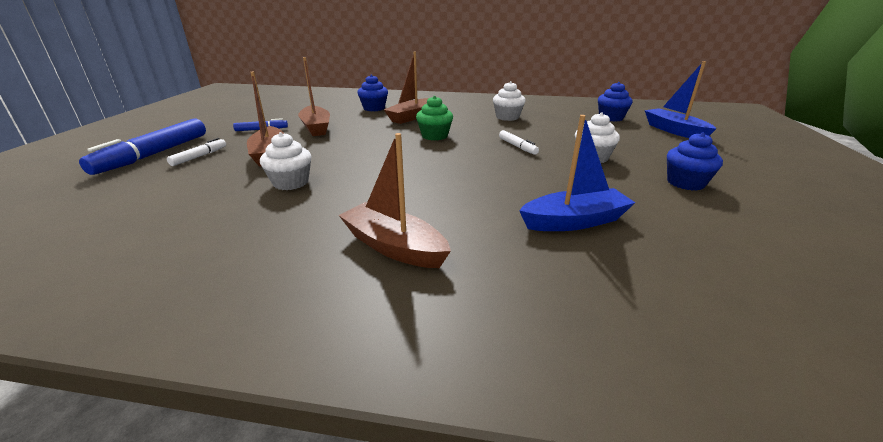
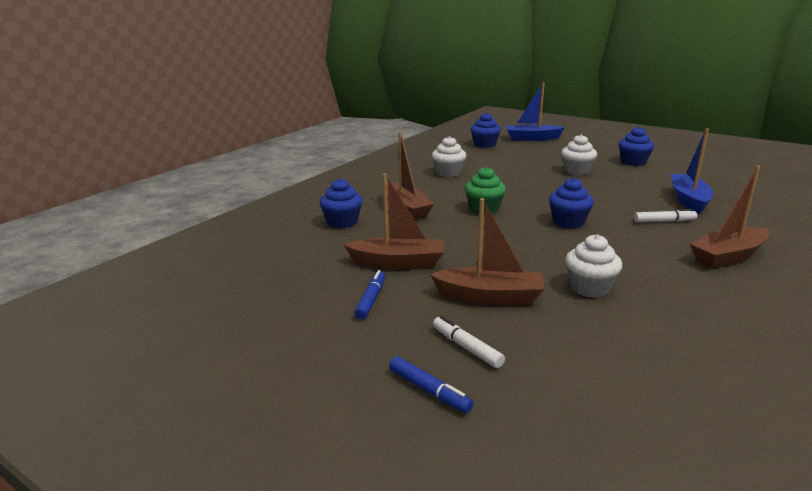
camera: 65 degrees left, 5 degrees down
(154, 154) = (429, 391): blue marker -> blue marker, size x0.48
(432, 165) = (568, 222): none -> blue cupcake
(517, 147) = (537, 186): white marker -> white marker (664, 221)

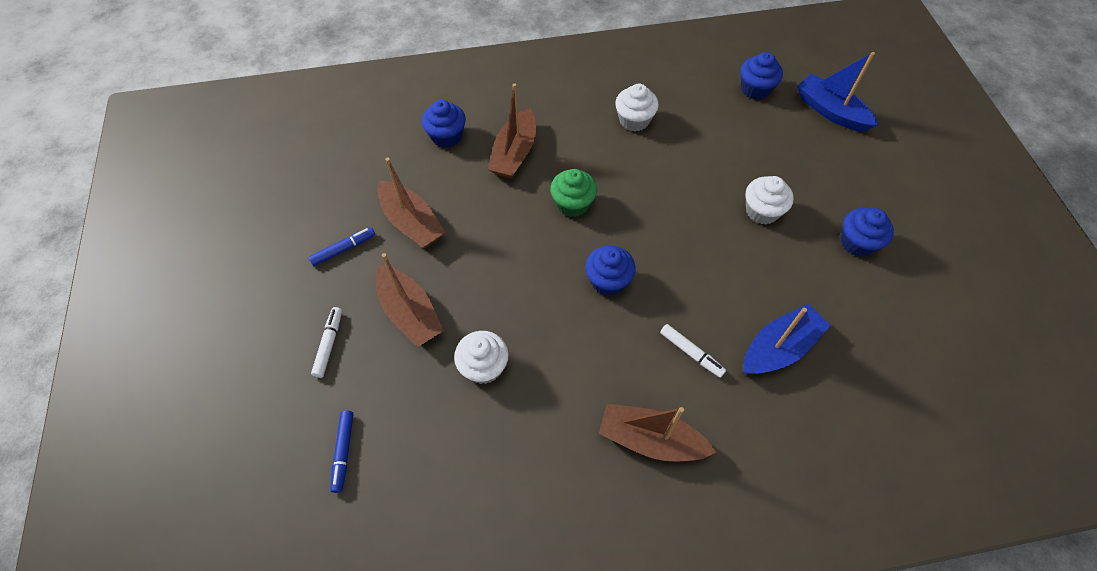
camera: 45 degrees right, 35 degrees up
(429, 391) = (265, 357): blue marker -> blue marker (343, 452)

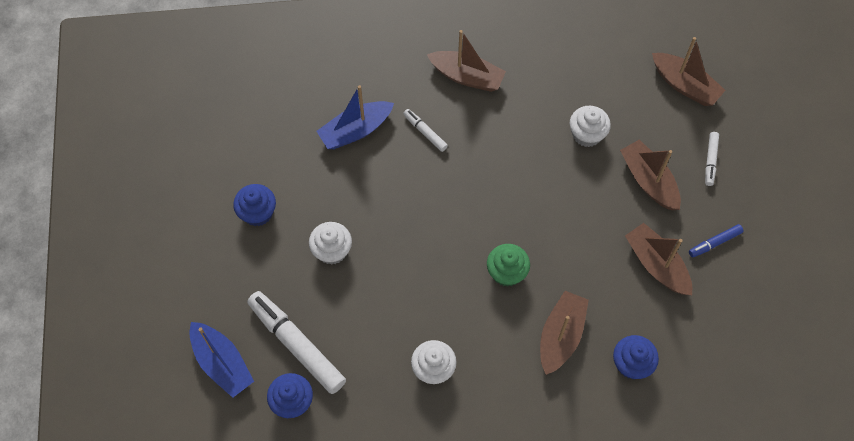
camera: 175 degrees left, 5 degrees up
(343, 452) = (684, 85): blue marker -> brown boat
(608, 281) = (482, 195): blue cupcake -> none
(767, 129) = (297, 345): none -> white marker

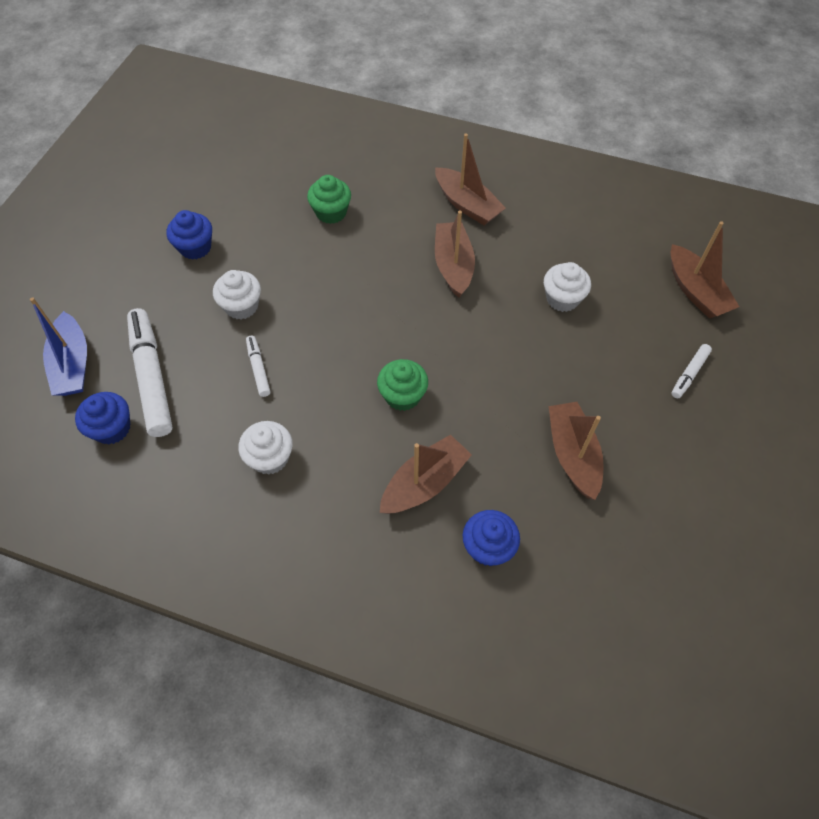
camera: 25 degrees right, 5 degrees down
(355, 130) = (331, 212): blue boat -> green cupcake
(425, 132) = (397, 237): white marker -> white marker (258, 369)
(648, 181) = (607, 367): brown boat -> brown boat (453, 265)
(714, 243) = (653, 459): blue marker -> none

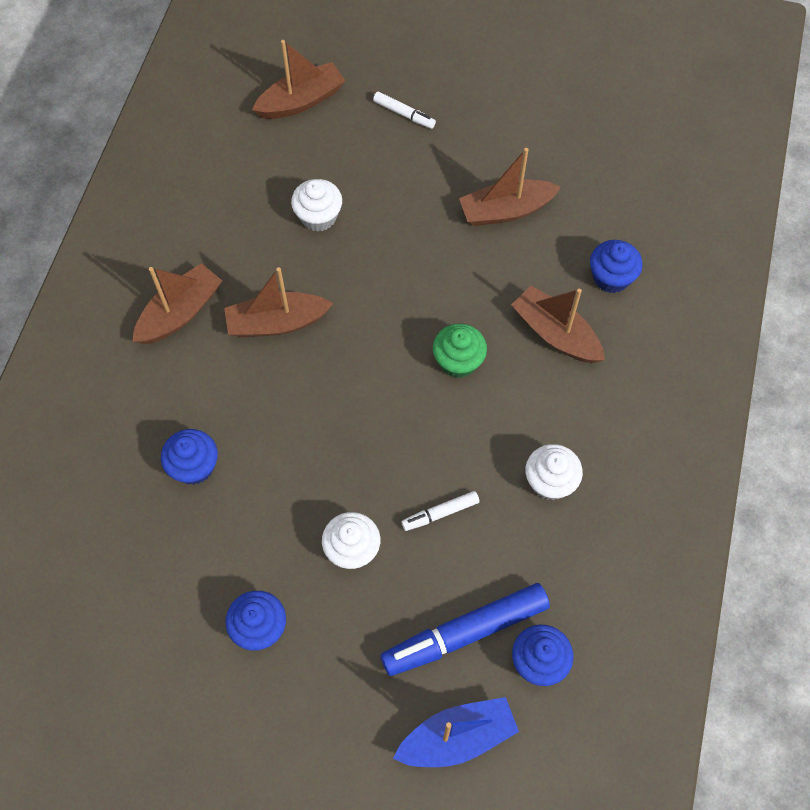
camera: 95 degrees left, 5 degrees up
(152, 377) = (465, 632): white marker -> blue marker
(331, 212) = (194, 466): green cupcake -> blue cupcake

